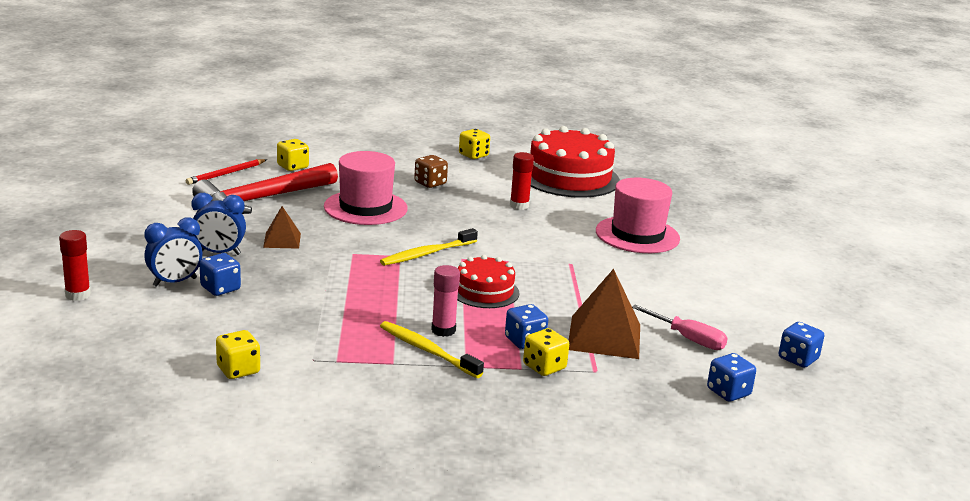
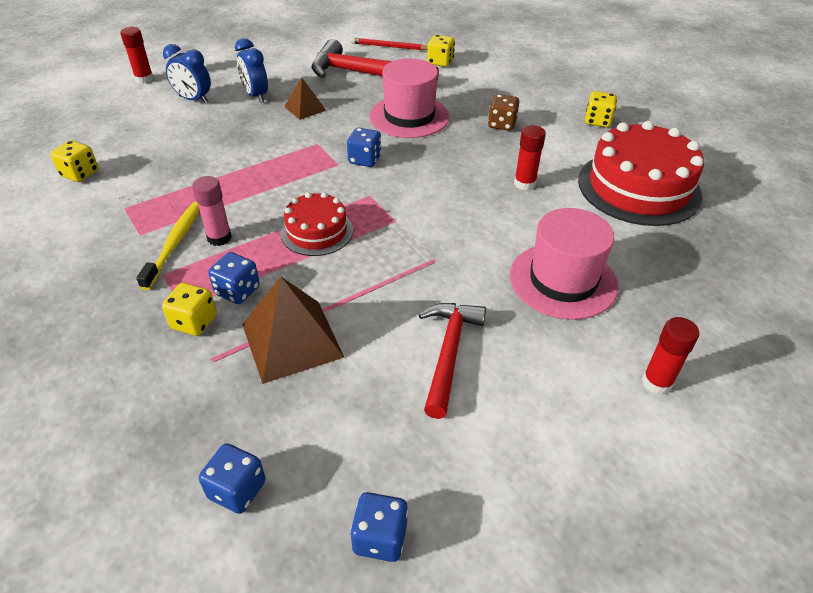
camera: 60 degrees right, 20 degrees up
(220, 288) = (200, 118): blue dice -> blue dice (364, 159)
(427, 254) = (357, 175): yellow toothbrush -> none
(669, 291) = (448, 353): none -> red hammer
(687, 338) = (344, 408): pink screwdriver -> none
(748, 246) = (656, 382): none -> red glue stick

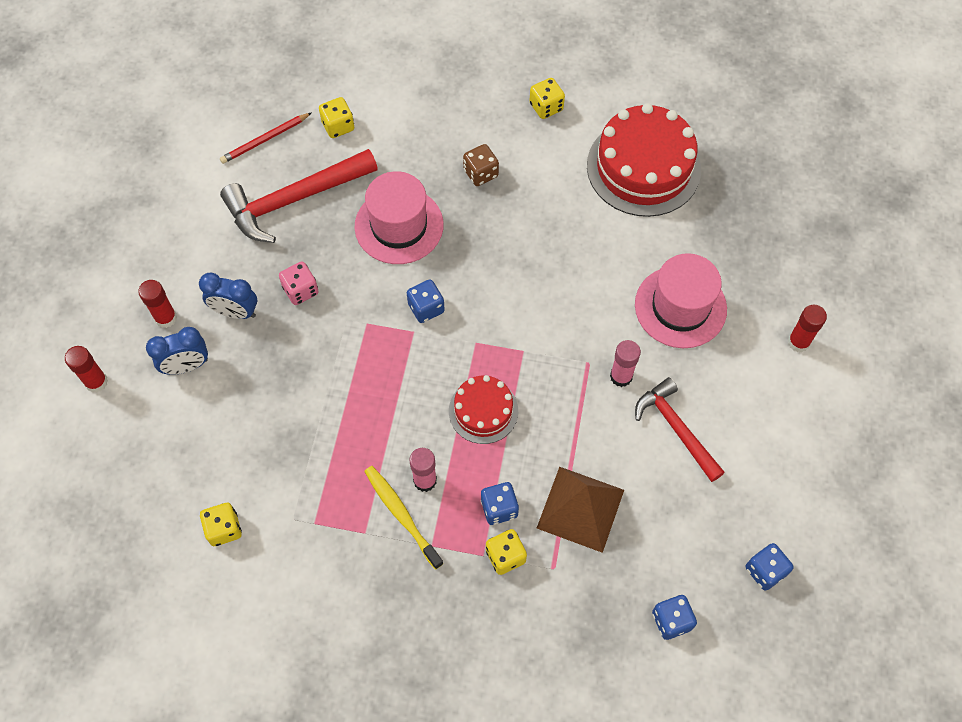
camera: 45 degrees left, 20 degrees up
(305, 108) = (301, 290): brown pyramid -> pink dice
(449, 286) = (621, 376): none -> pink glue stick
(524, 184) = (567, 231): red glue stick -> red glue stick (166, 318)

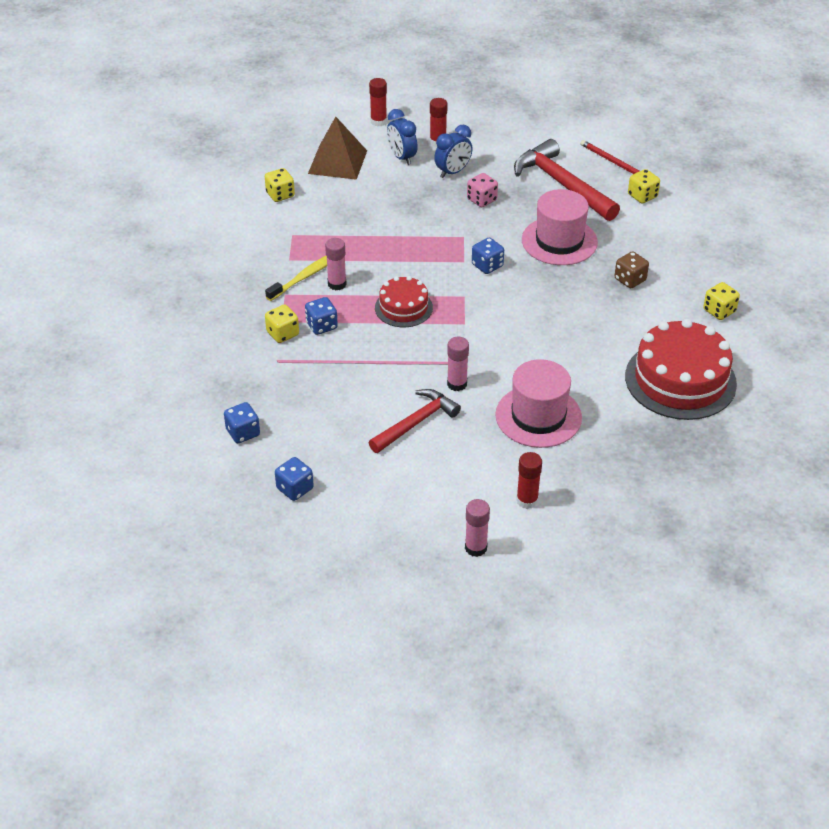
camera: 80 degrees right, 20 degrees down
(235, 312) = (453, 172): blue clock -> blue clock turned 135 degrees counterclockwise
(580, 509) = (330, 371): brown pyramid -> brown pyramid (337, 162)
(859, 401) = (476, 548): none -> pink glue stick

